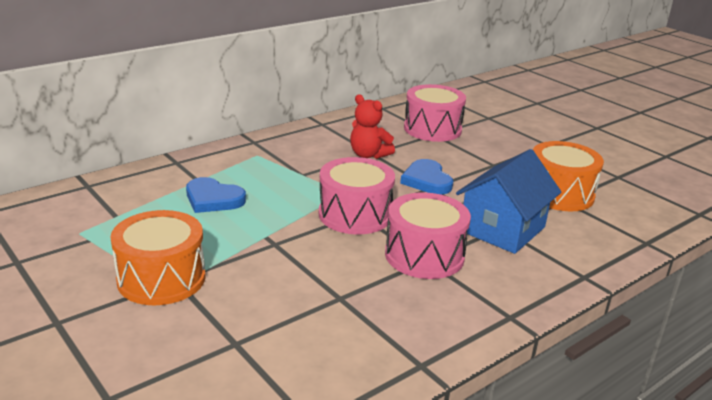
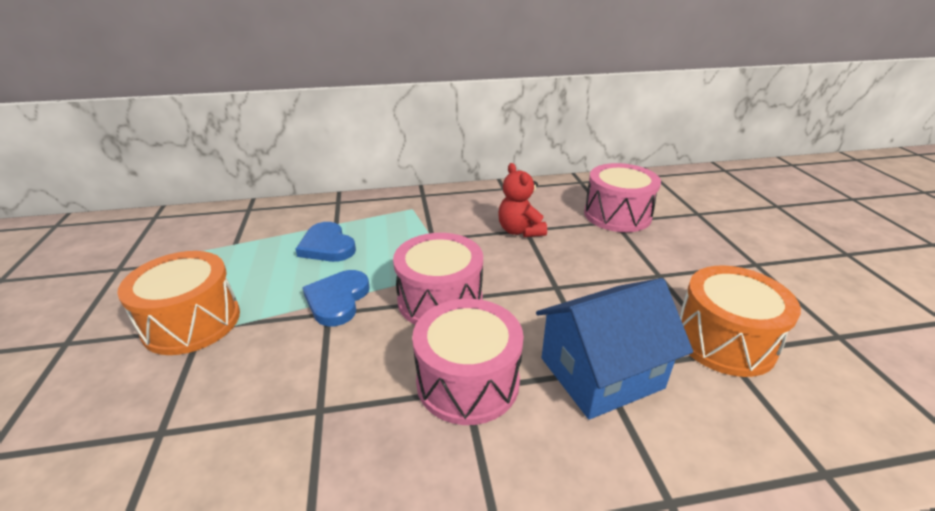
camera: 30 degrees right, 5 degrees up
(427, 180) = (558, 277): blue heart -> blue heart (337, 300)

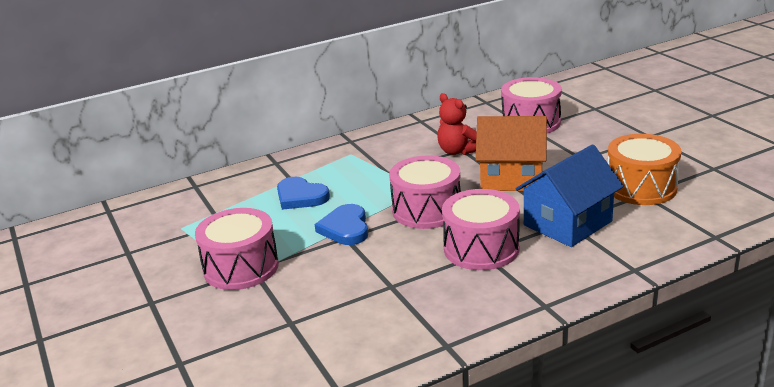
camera: 15 degrees left, 5 degrees down
(192, 322) = (241, 267): orange drum -> pink drum
(562, 280) = (511, 177): none -> orange house

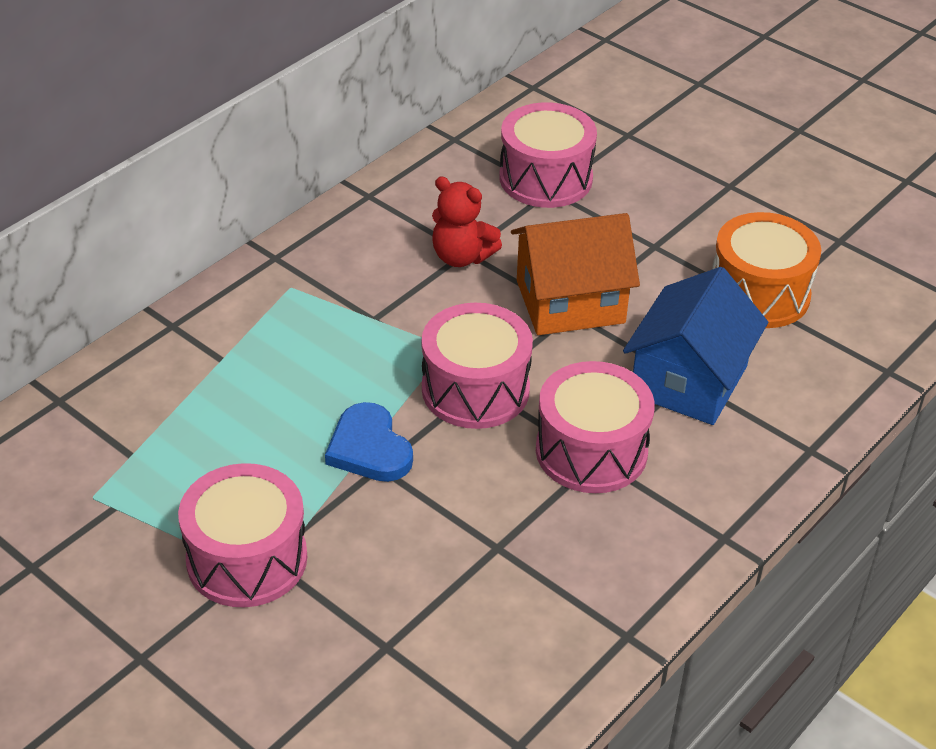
camera: 25 degrees left, 15 degrees up
(300, 197) = (259, 395): blue heart -> none

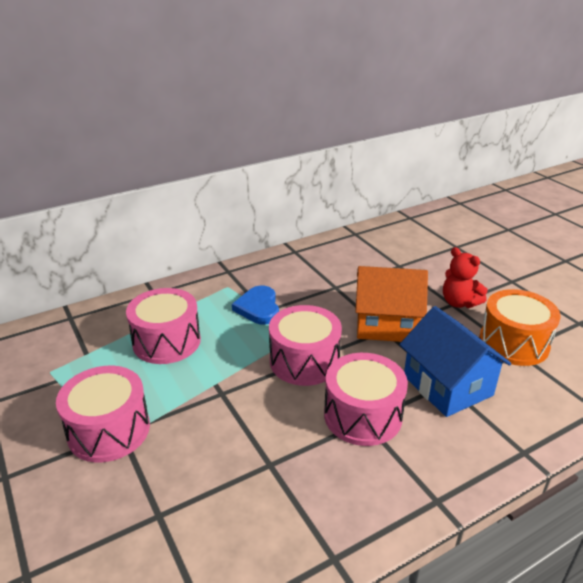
camera: 20 degrees right, 10 degrees down
(369, 448) = (221, 381): blue heart -> blue heart (258, 308)
(461, 257) = (331, 289): red teddy bear -> red teddy bear (459, 302)
(545, 178) = (398, 259): pink drum -> pink drum (166, 341)
(689, 380) = (447, 385): blue house -> blue house turned 75 degrees counterclockwise

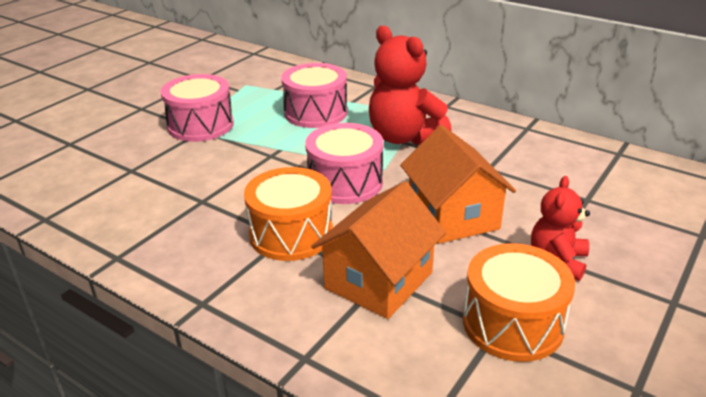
camera: 65 degrees right, 0 degrees up
(258, 308) = (404, 137): blue heart -> red teddy bear
(363, 415) = (291, 234): pink drum -> orange drum
(447, 385) = (378, 280): blue house -> orange house

